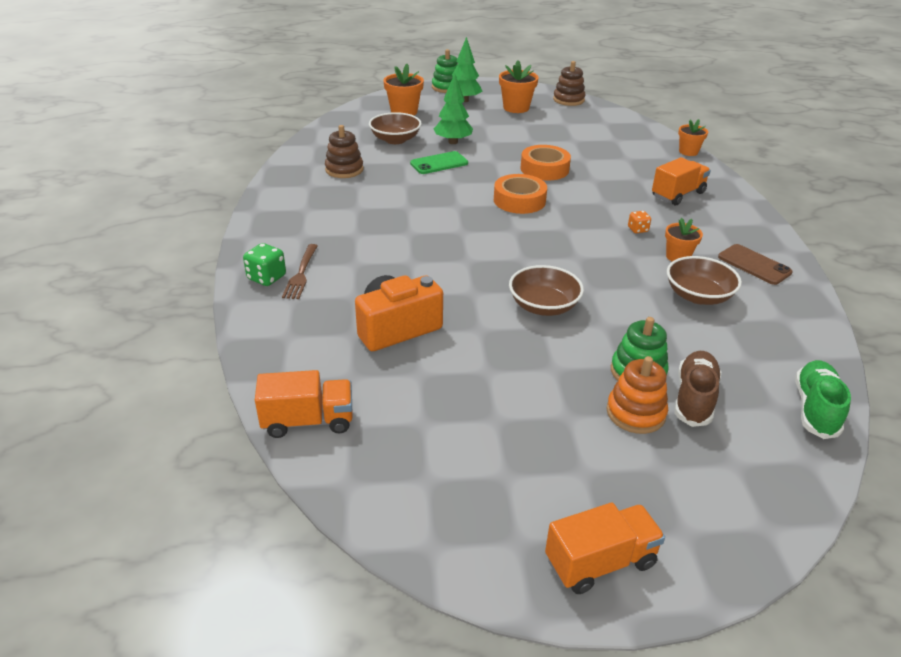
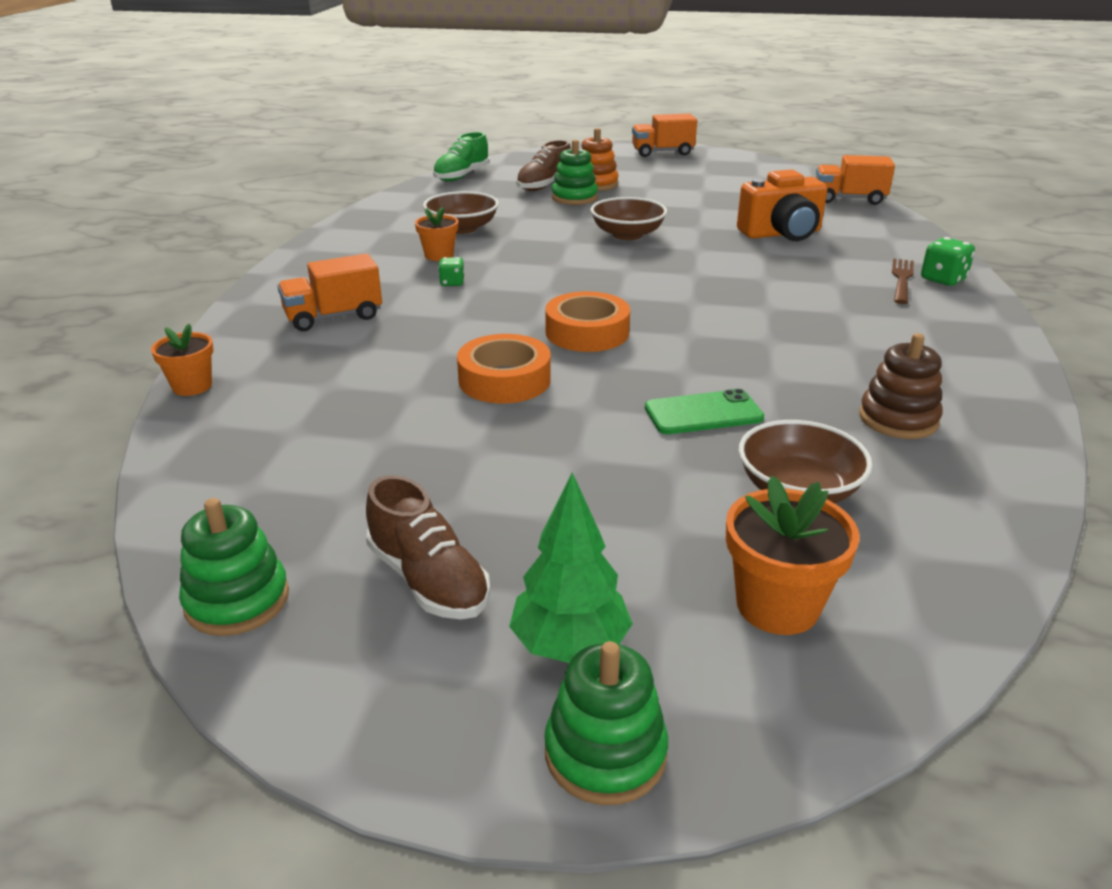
camera: 165 degrees left, 5 degrees down
(453, 142) = (659, 466): green tree -> none
(516, 108) = (428, 580): orange flower pot -> brown shoe
(568, 100) = (237, 600): brown stacking toy -> green stacking toy
(637, 229) = (452, 283): orange dice -> green dice
(754, 265) = (364, 242): brown phone -> none

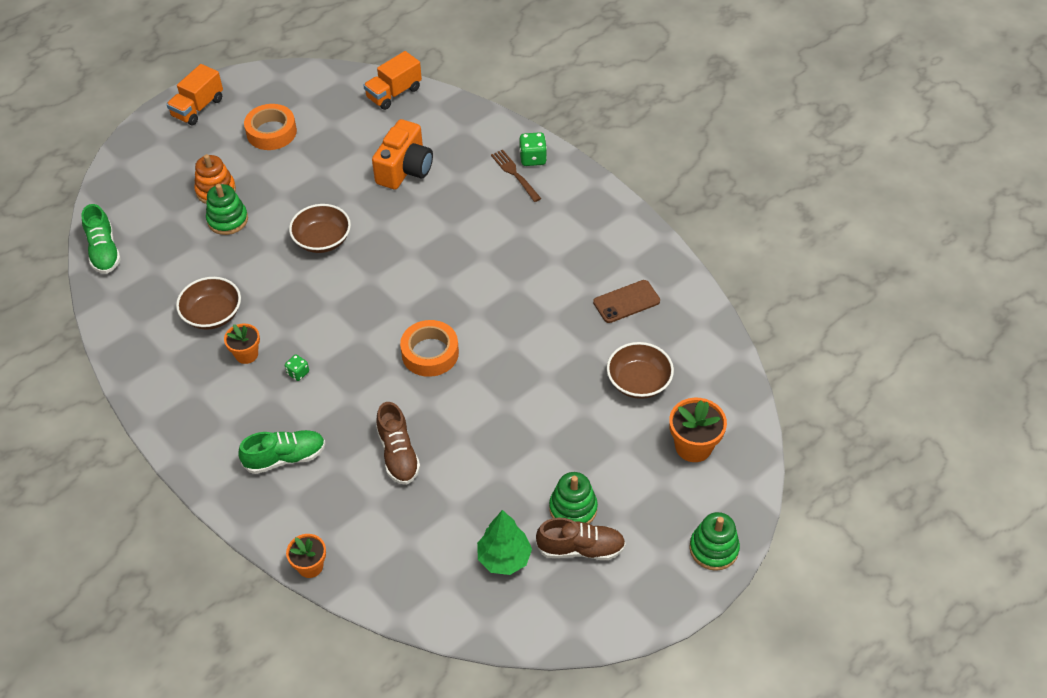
camera: 50 degrees left, 20 degrees up
(237, 600) = (534, 622): green stacking toy -> green stacking toy (573, 508)
(333, 317) = (285, 458): orange truck -> green shoe
(504, 380) = (445, 422): orange tape -> orange tape (271, 132)
(544, 185) = (184, 219): brown shoe -> brown shoe (398, 454)
(570, 645) = (658, 525): green tree -> green tree (504, 558)
(703, 413) = (554, 367): green phone -> none
(898, 419) = (626, 302): brown stacking toy -> brown phone

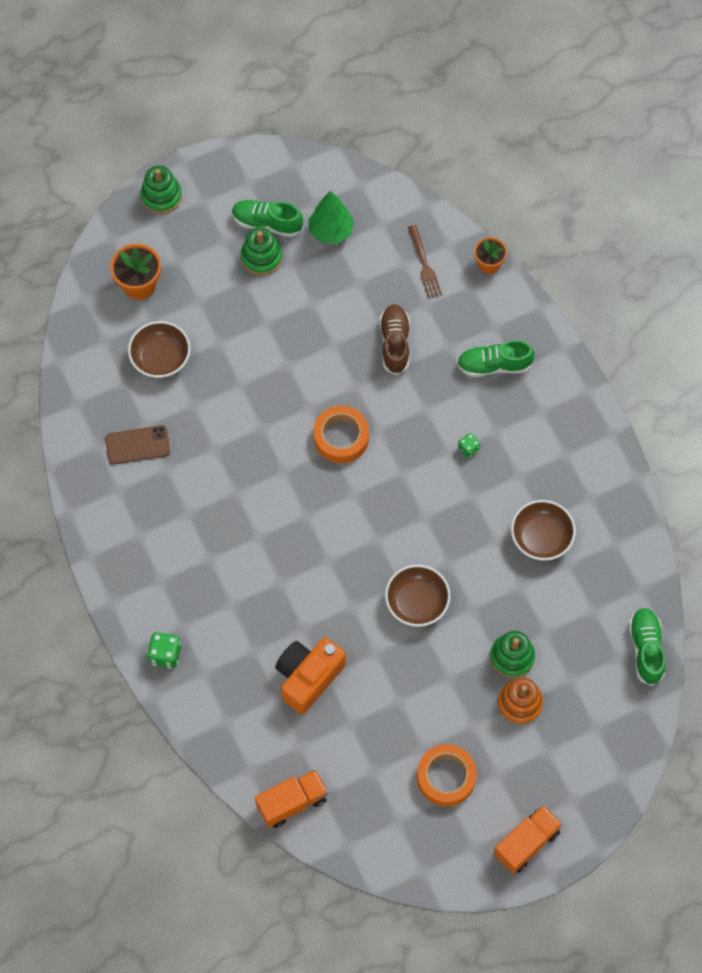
camera: 165 degrees left, 15 degrees up
(246, 354) = (514, 482): orange flower pot -> none
(515, 174) = (192, 637): brown fork -> brown fork (424, 265)
(580, 548) = (267, 223): brown shoe -> green shoe

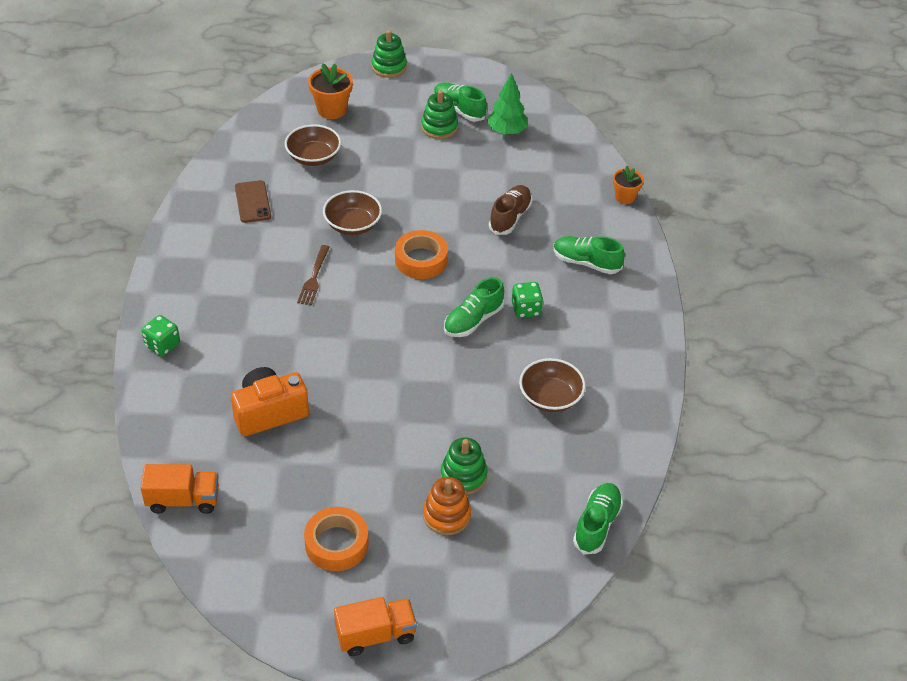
camera: 25 degrees right, 20 degrees down
(137, 445) = (252, 202): brown phone -> brown phone turned 60 degrees clockwise
(417, 602) = (405, 398): brown bowl -> brown bowl (352, 225)
(424, 265) = (569, 178): brown fork -> brown fork (314, 277)
(428, 485) = (473, 320): none -> green shoe
(468, 448) = (526, 309): green dice -> green dice, size x1.60

